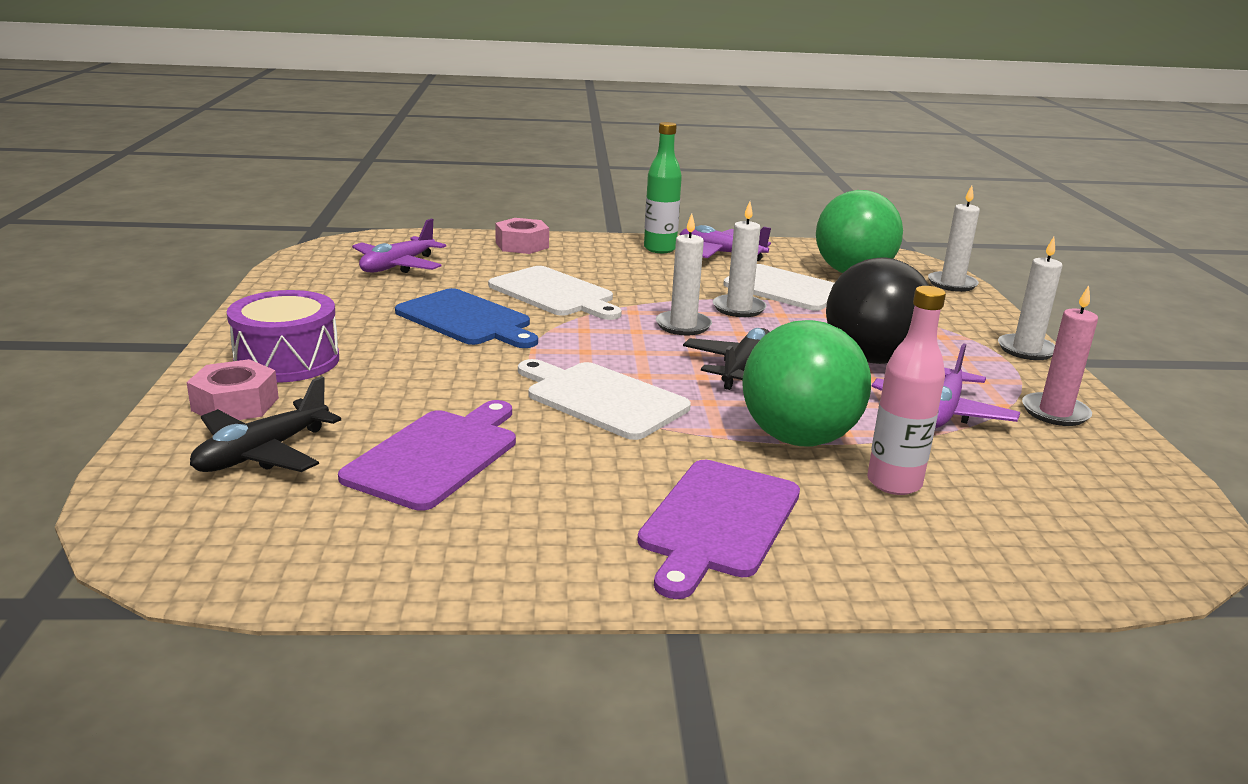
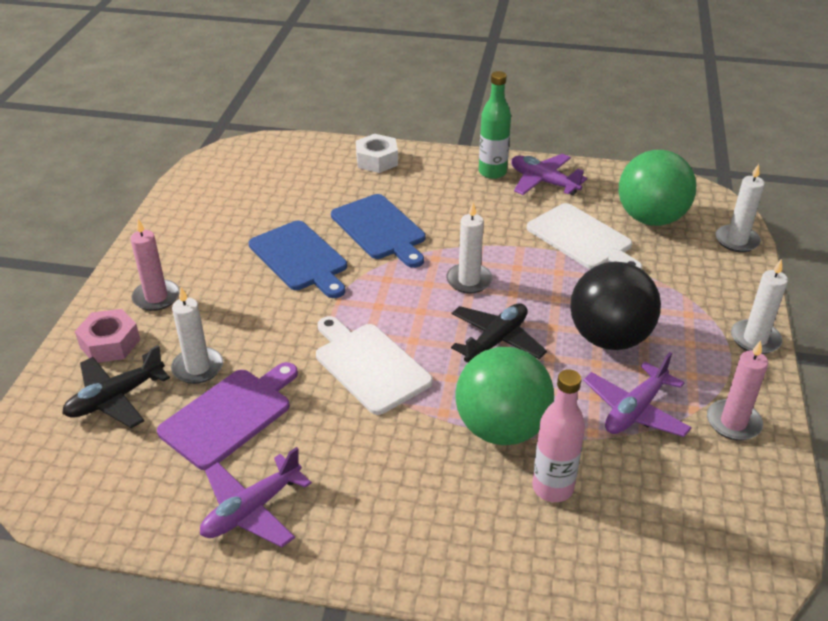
camera: 15 degrees right, 15 degrees up
(287, 361) = (156, 297): purple drum -> pink candle
(398, 266) = (268, 184): purple plane -> purple plane (252, 510)
(522, 245) = (377, 160): pink nut -> white nut
(554, 293) = (380, 229): white cutting board -> blue cutting board
(718, 522) = (401, 510): purple cutting board -> none
(739, 308) = (525, 261): white candle -> white candle (198, 368)

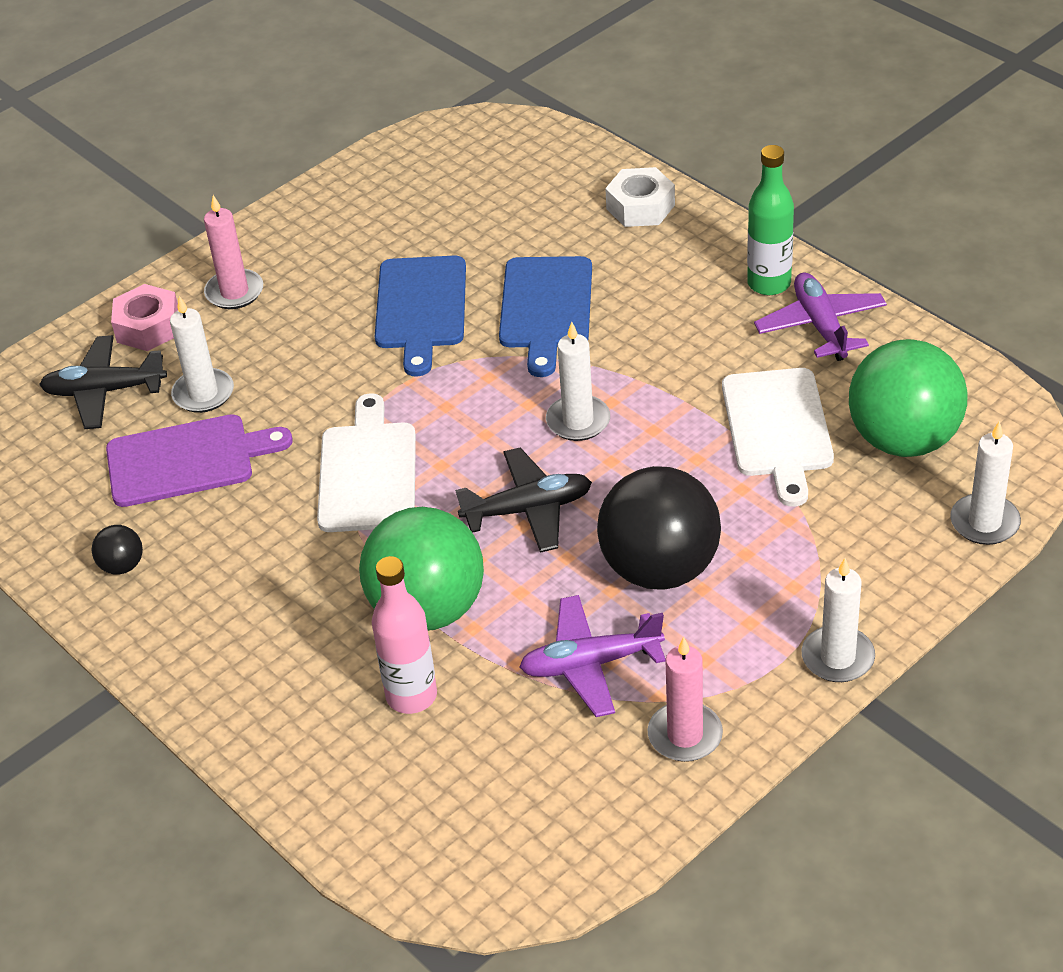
camera: 40 degrees right, 5 degrees up
(252, 510) = (122, 566): purple plane -> black ball

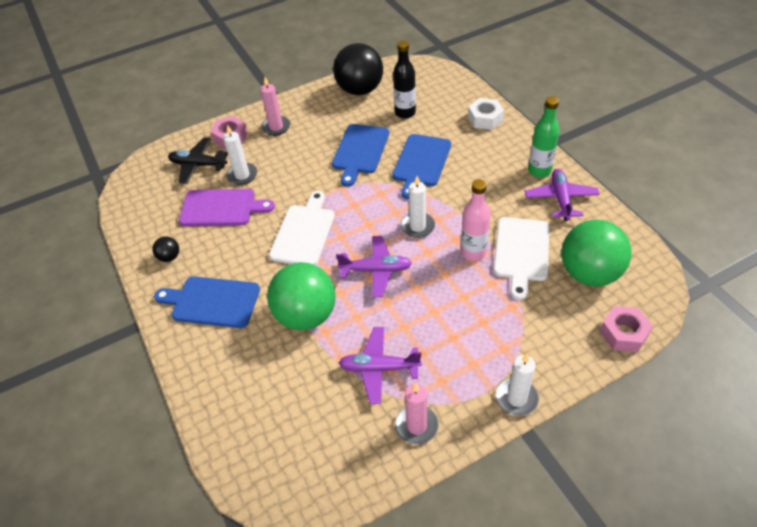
camera: 15 degrees right, 5 degrees up
(241, 624) = (212, 302): none -> blue cutting board
(411, 696) = (280, 364): pink bottle -> pink bottle (473, 252)
(483, 221) = (405, 113): none -> black bottle
(528, 510) = (376, 270): black plane -> purple plane
(660, 568) = (434, 320): black ball -> black ball (360, 90)
(984, 522) = (623, 333): white candle -> pink nut

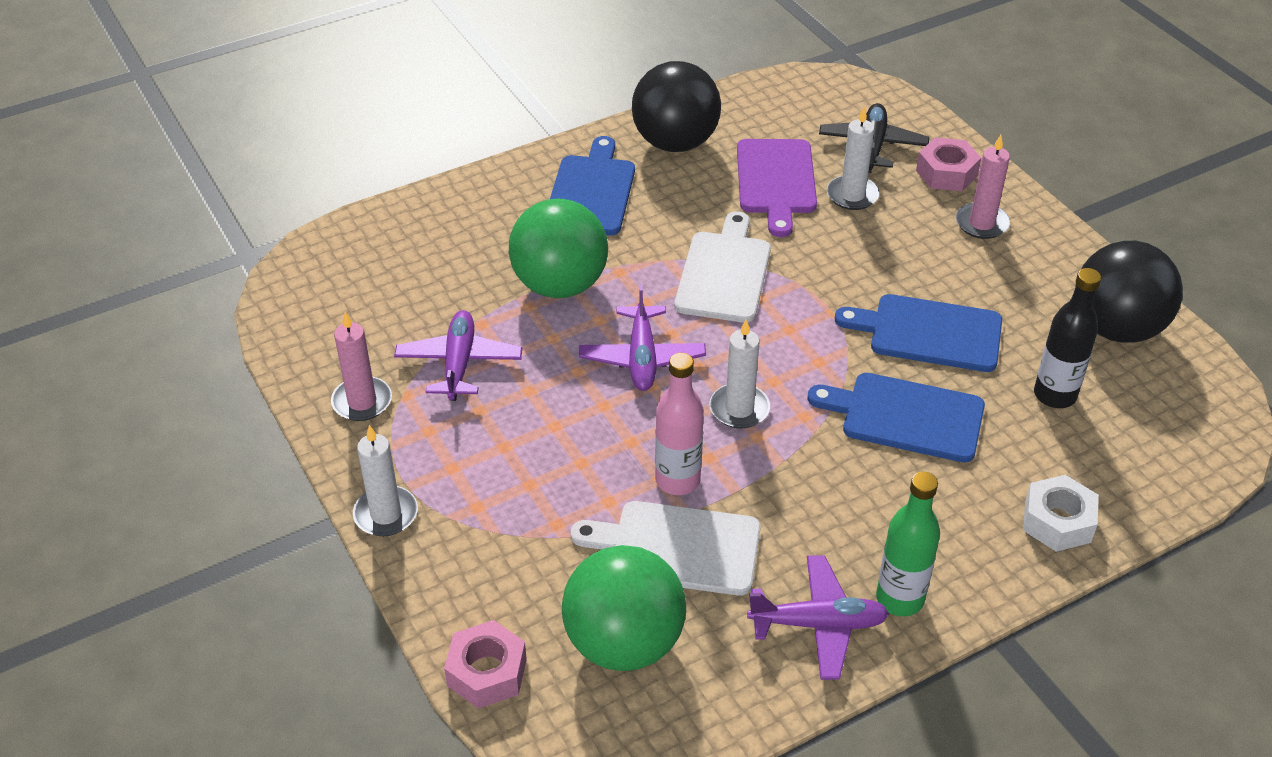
camera: 85 degrees right, 5 degrees down
(169, 257) = (675, 143): black ball -> black ball, size x2.38
(304, 232) = (724, 273): white cutting board -> white cutting board turned 90 degrees counterclockwise

